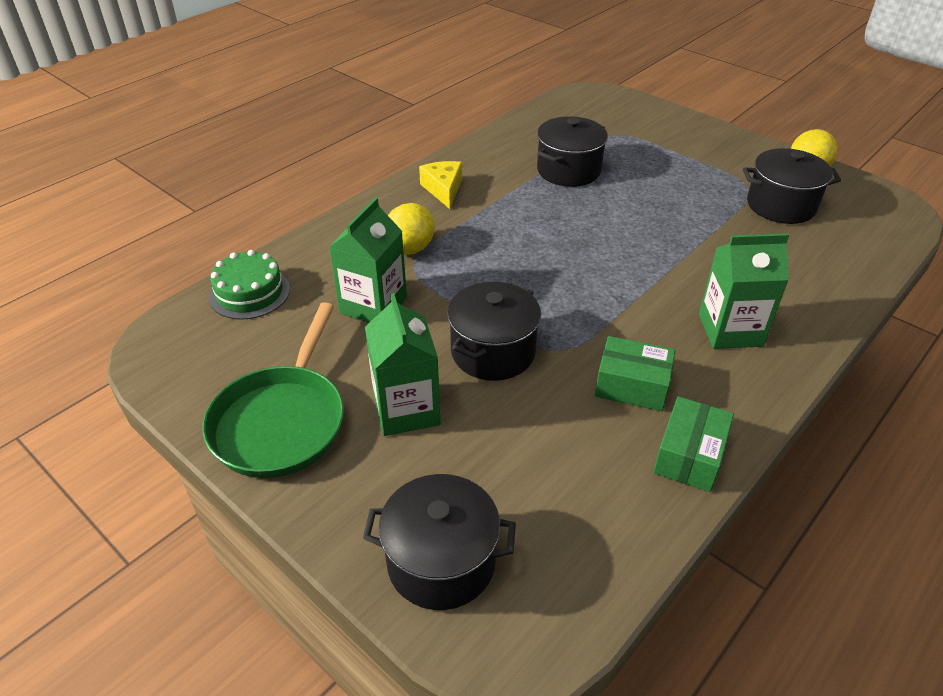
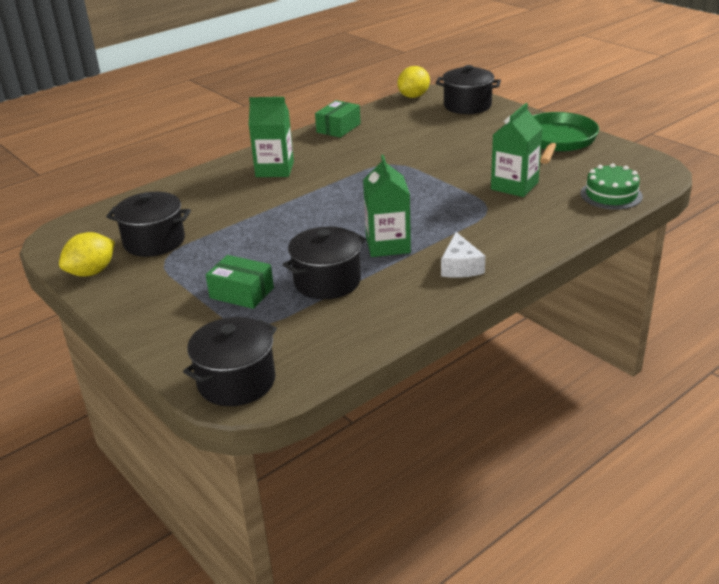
camera: 170 degrees left, 10 degrees down
(406, 410) = (486, 143): green carton -> green carton (388, 245)
(410, 248) = (490, 219): yellow lemon -> yellow lemon (413, 96)
(443, 189) = (460, 266): yellow cheese -> white cheese
(493, 352) = (432, 163): black pot -> black pot (236, 382)
(632, 386) = (353, 149): green box -> green box (241, 293)

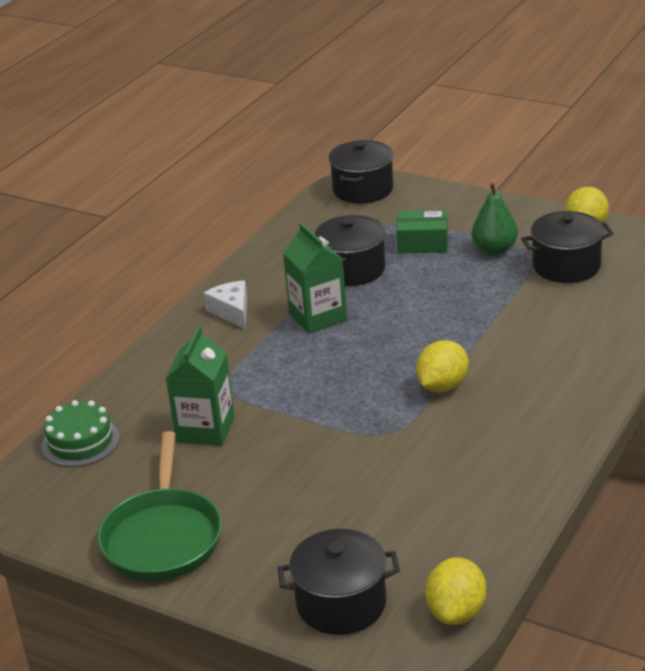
camera: 160 degrees right, 0 degrees up
(189, 270) = (494, 250): none -> green pear
(274, 169) = (538, 386): green carton -> none
(335, 180) = (442, 386): none -> yellow lemon
(338, 128) = (523, 490): green box -> none

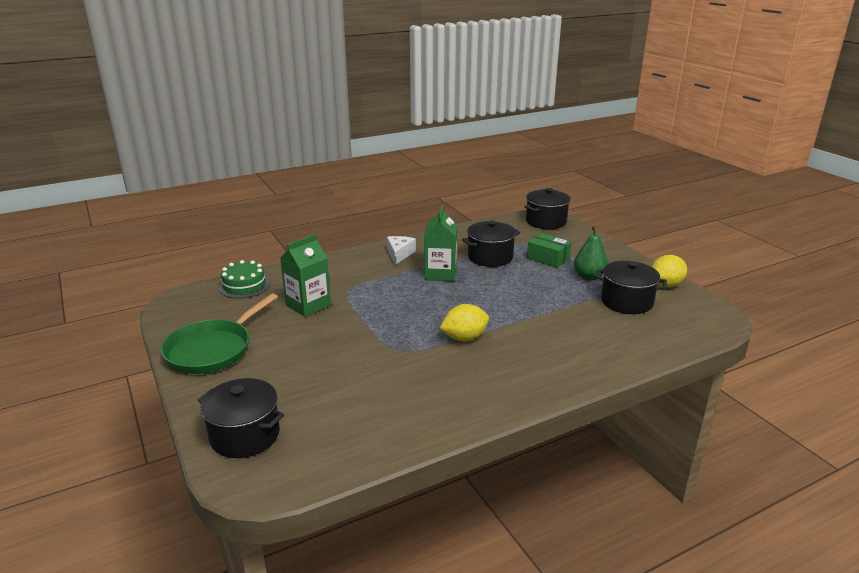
camera: 30 degrees right, 5 degrees down
(456, 612) = (299, 479): yellow lemon -> none

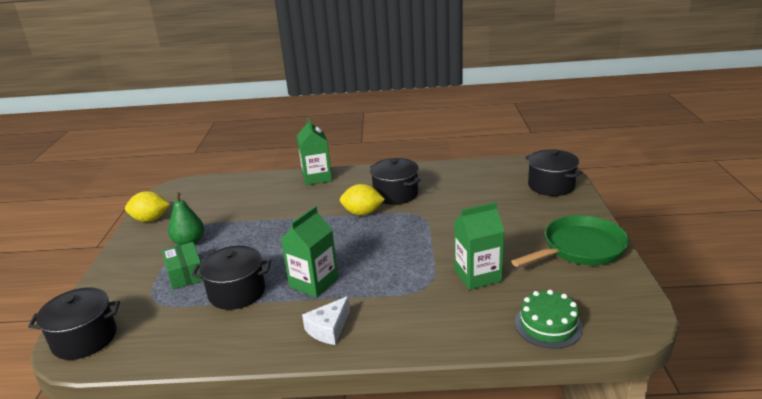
camera: 150 degrees left, 0 degrees up
(579, 373) = (317, 177): none -> green carton
(626, 302) = (205, 213): black pot -> black pot (395, 194)

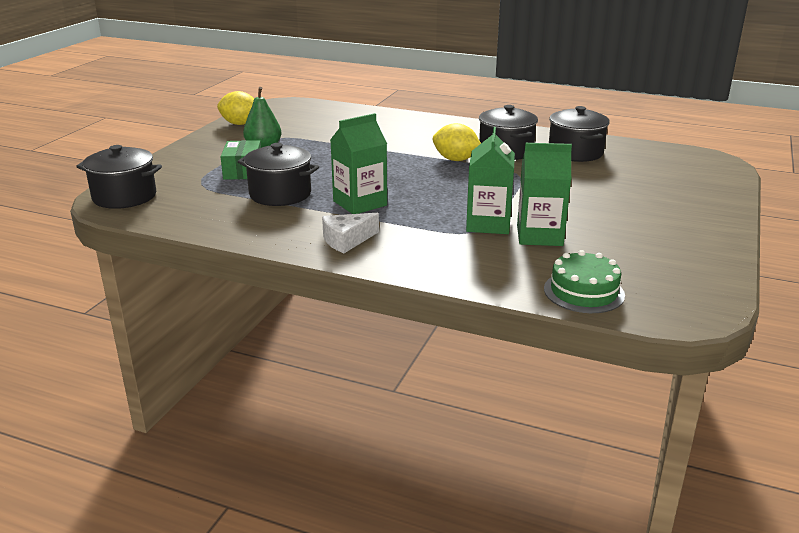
camera: 20 degrees right, 0 degrees up
(317, 177) = (430, 122): green carton -> green carton (488, 224)
(551, 186) = (702, 179): black pot -> black pot (575, 152)
(579, 248) = (684, 239): green pan -> none

